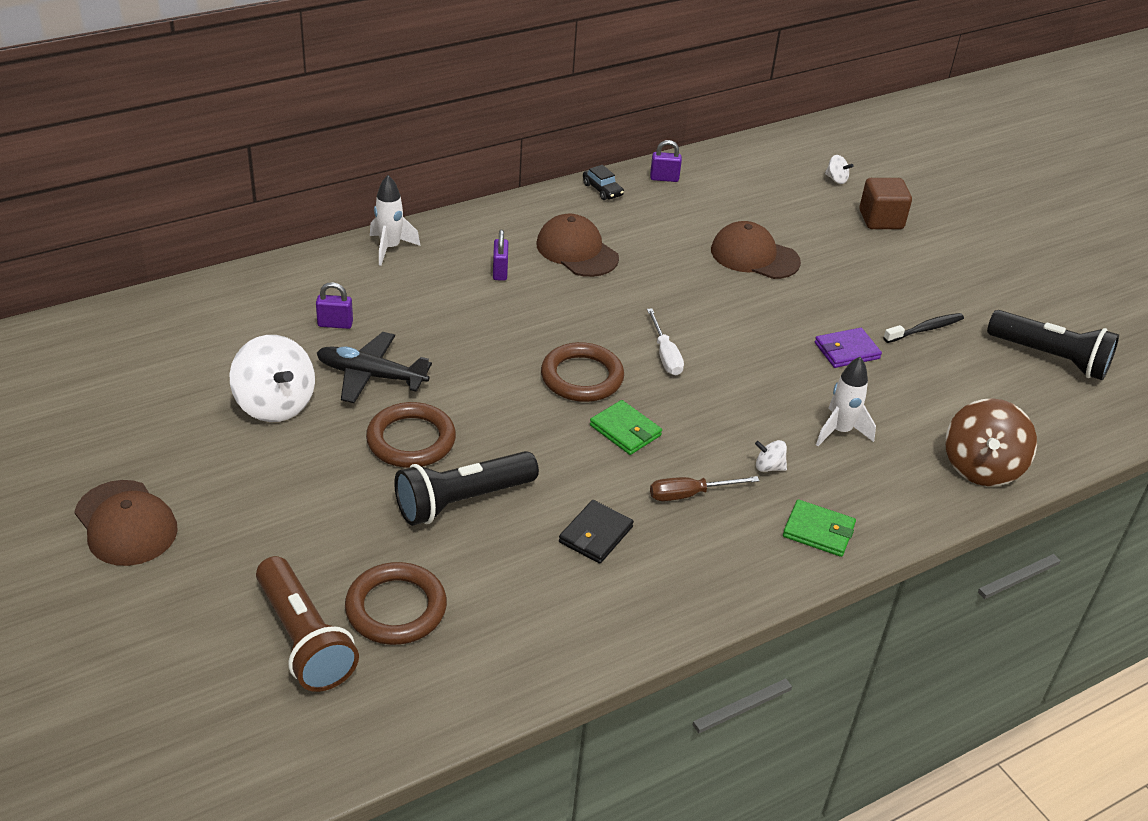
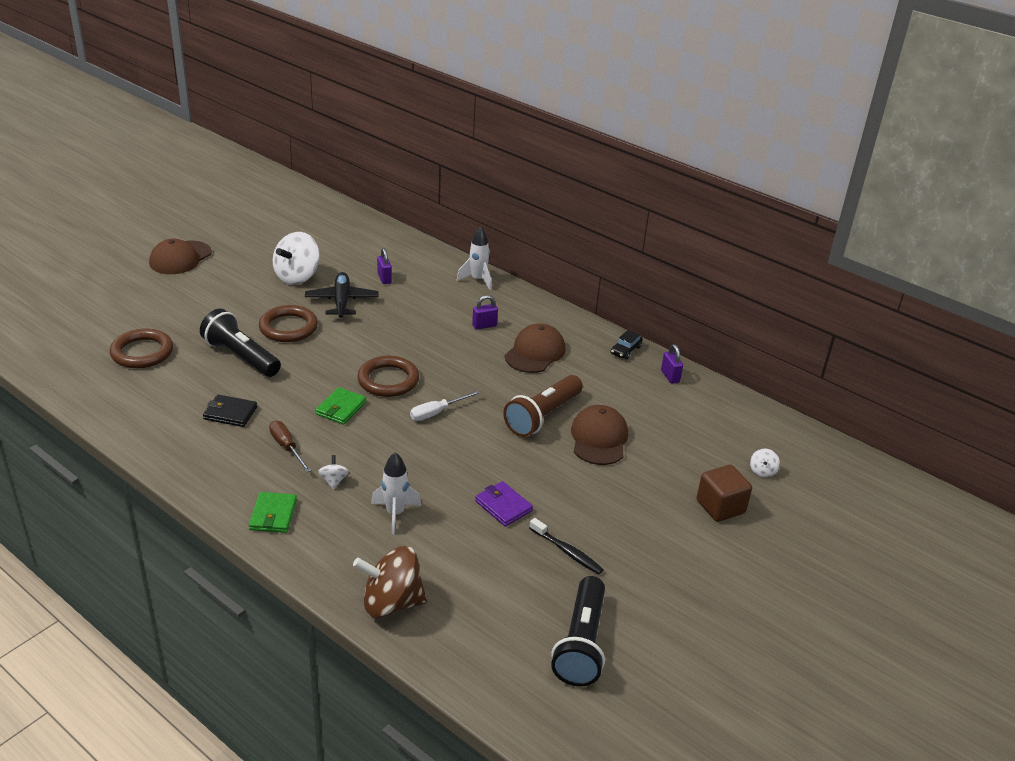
camera: 70 degrees right, 5 degrees down
(305, 639) = (110, 329): brown flashlight -> brown flashlight (543, 416)

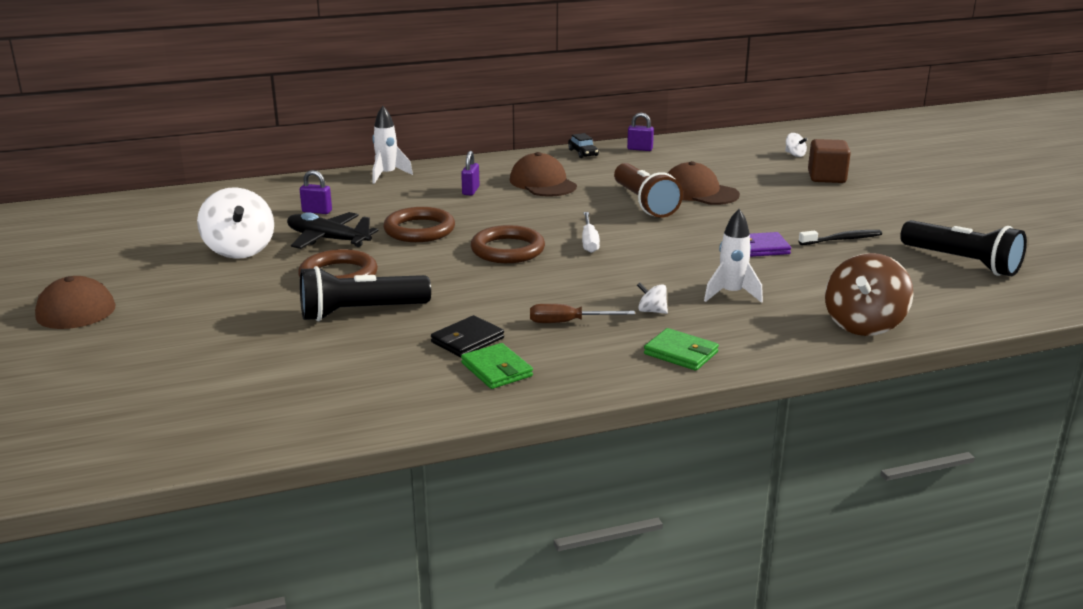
camera: 55 degrees left, 10 degrees down
(142, 352) = (262, 370): brown ring -> brown ring (419, 230)
(341, 408) = (529, 282): green wallet -> green wallet (496, 370)

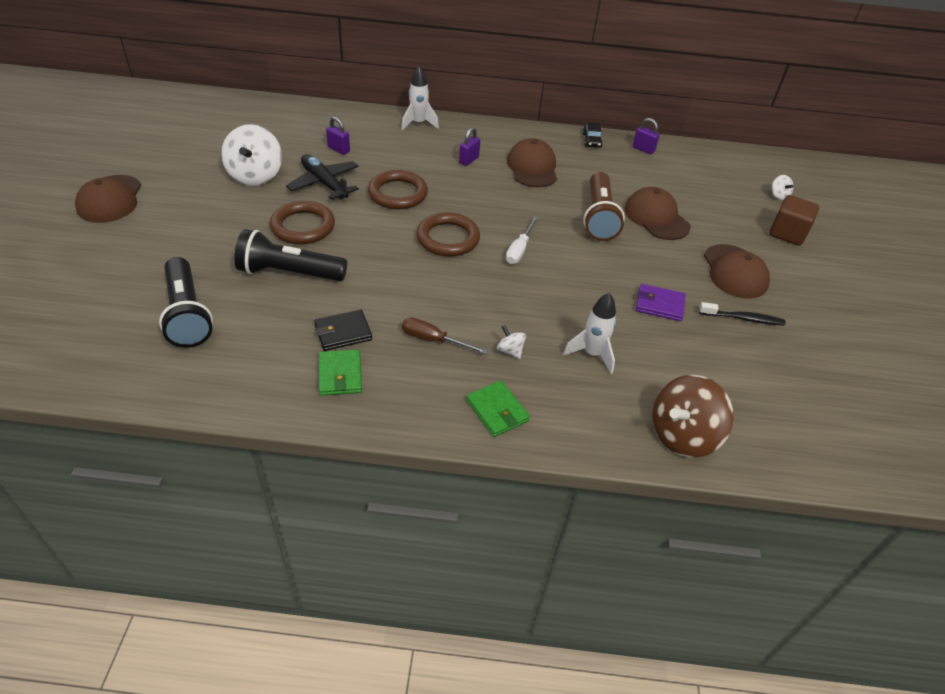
camera: 20 degrees right, 20 degrees up
(805, 212) = (734, 272): none -> brown cap
(962, 262) = (838, 387): black flashlight -> black flashlight (188, 314)

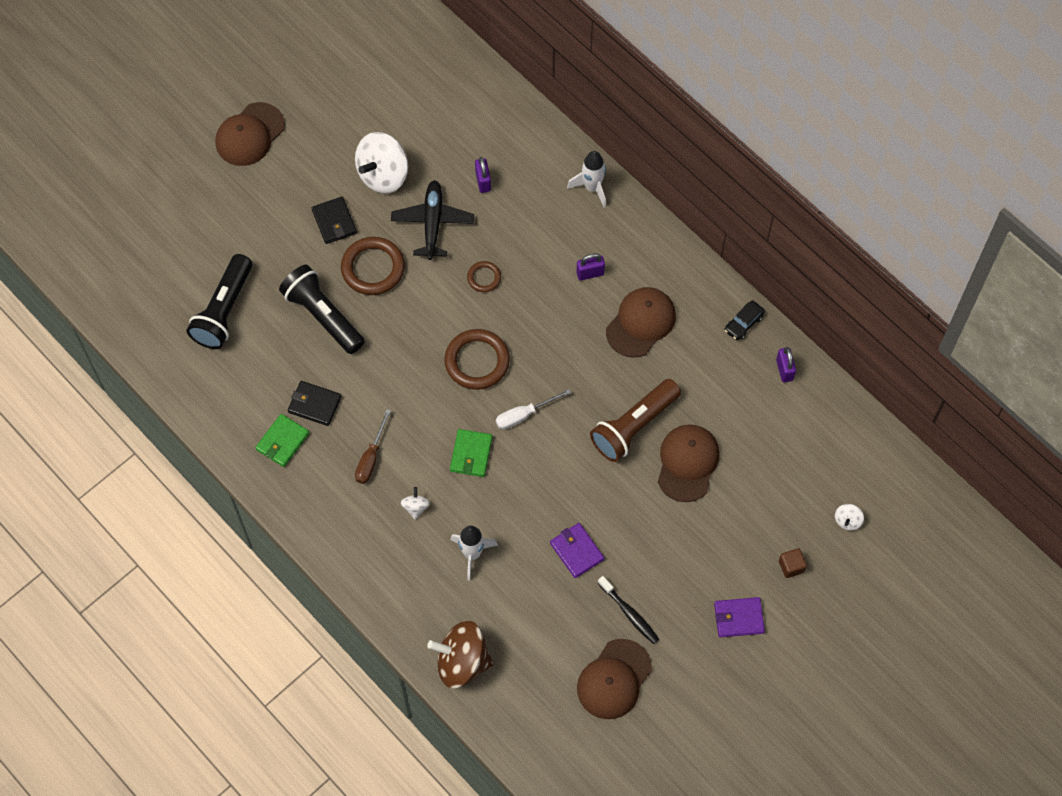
camera: 45 degrees right, 20 degrees up
(240, 216) = (334, 222): none -> black wallet
(398, 194) = (484, 278): brown ring -> brown ring, size x0.53
(434, 340) = (371, 457): brown screwdriver -> brown screwdriver turned 135 degrees counterclockwise
(497, 410) = (358, 548): green wallet -> green wallet (471, 454)
(734, 272) = (683, 568): brown cap -> brown cap (614, 679)
(787, 233) = (791, 566): brown cube -> brown cube, size x0.56
(804, 277) = (739, 618): none -> purple wallet

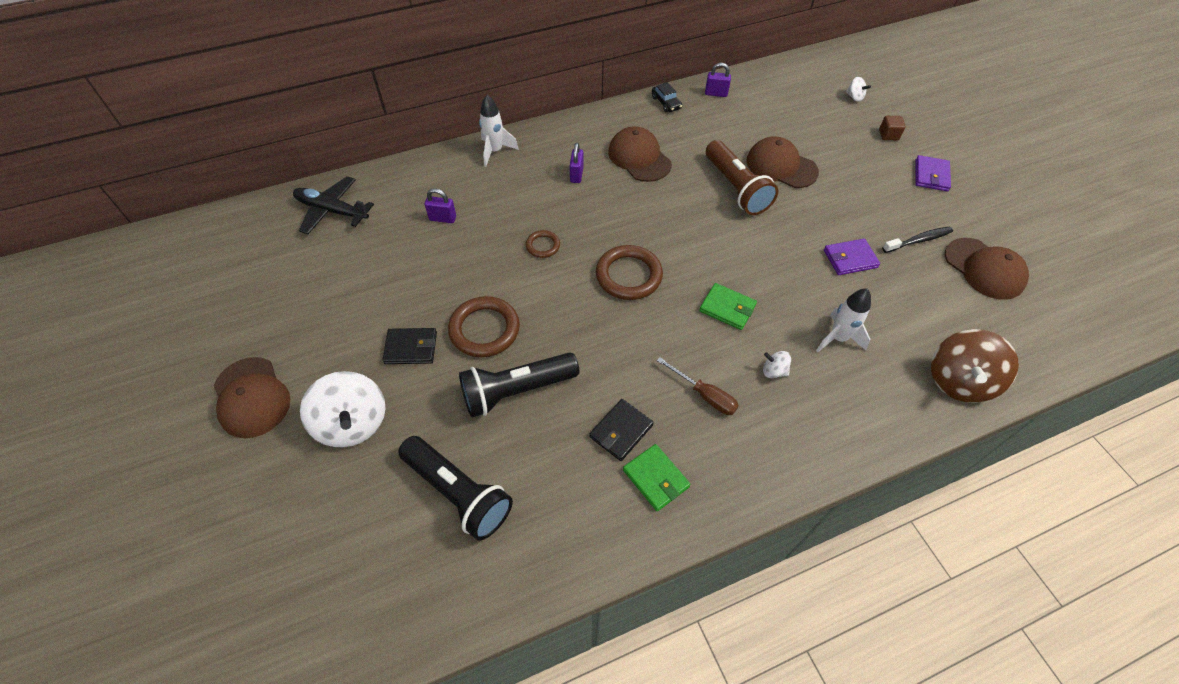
camera: 70 degrees left, 10 degrees down
(383, 175) = (385, 291): white spinning top -> white spinning top (353, 423)
(432, 223) = (462, 267): black plane -> black plane (332, 211)
(524, 415) = (698, 257): white screwdriver -> none

